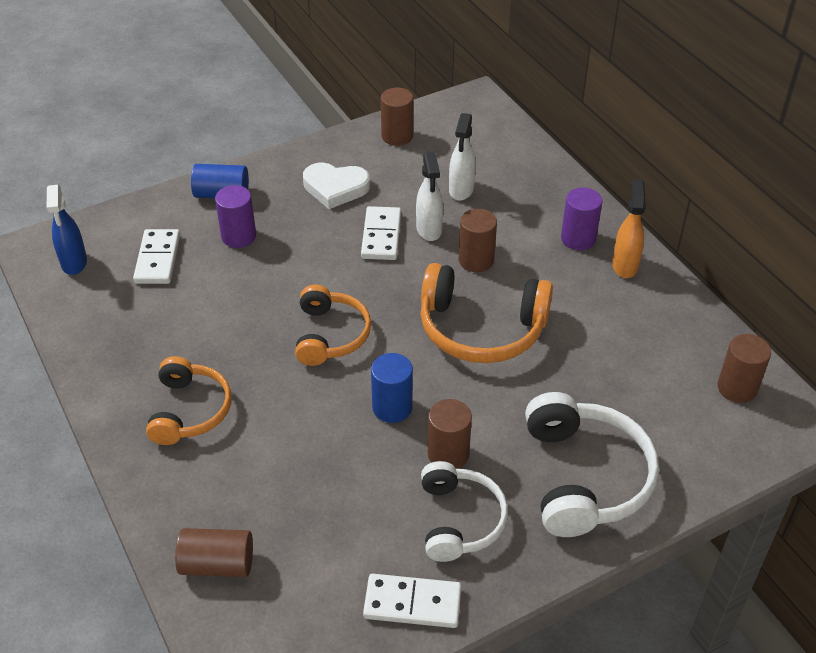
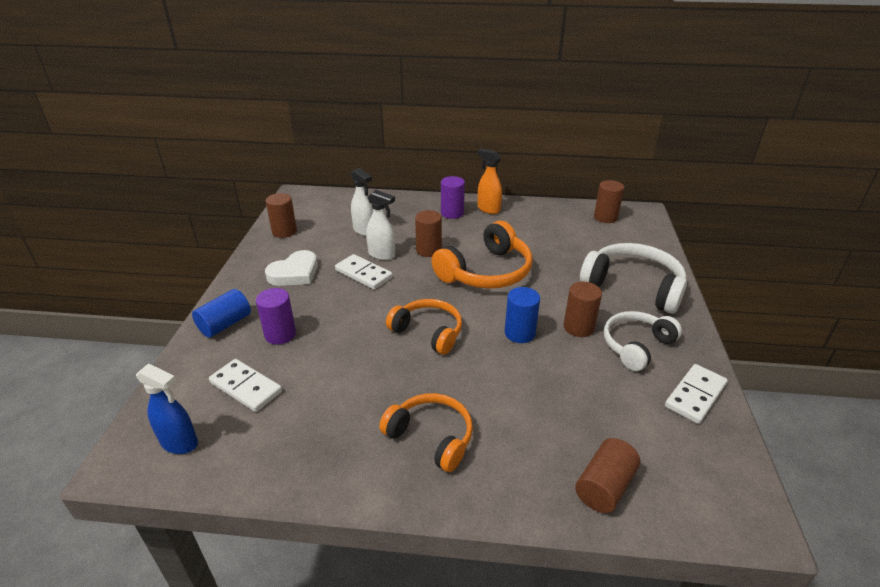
camera: 55 degrees left, 10 degrees down
(459, 520) = (636, 346): white headphones -> white headphones turned 75 degrees counterclockwise

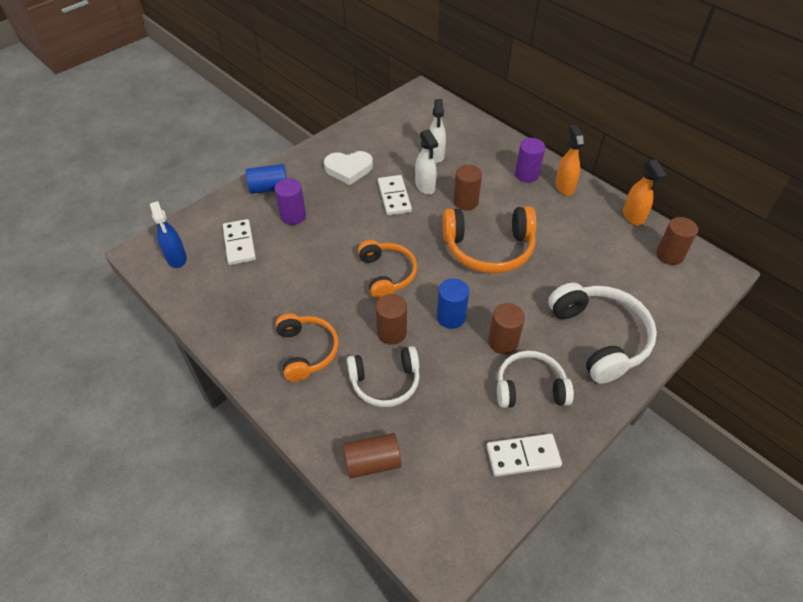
camera: 40 degrees right, 15 degrees up
(284, 232) = (377, 126): brown cylinder -> brown cylinder (391, 332)
(531, 414) = (385, 382): none -> white headphones
(555, 206) = (633, 217): none -> orange spray bottle

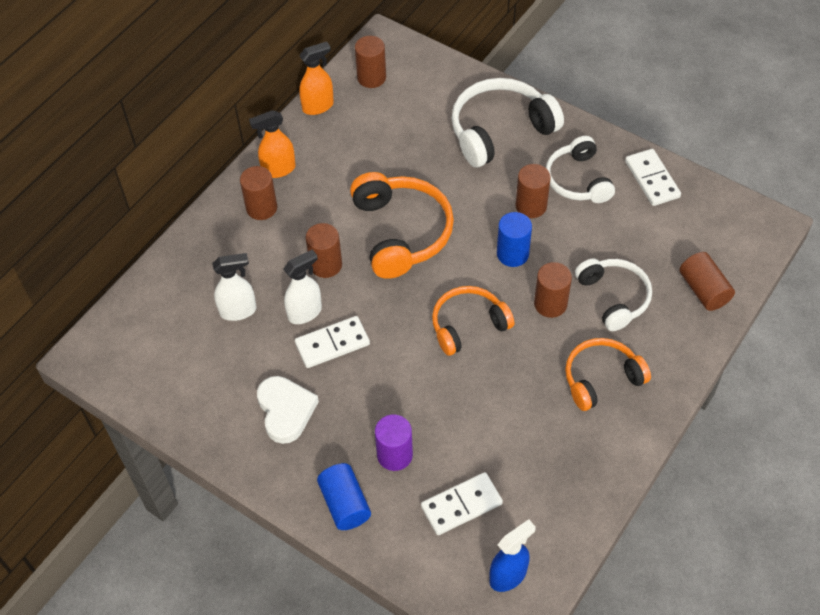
camera: 100 degrees left, 5 degrees up
(526, 174) = (261, 208): purple cylinder -> brown cylinder

